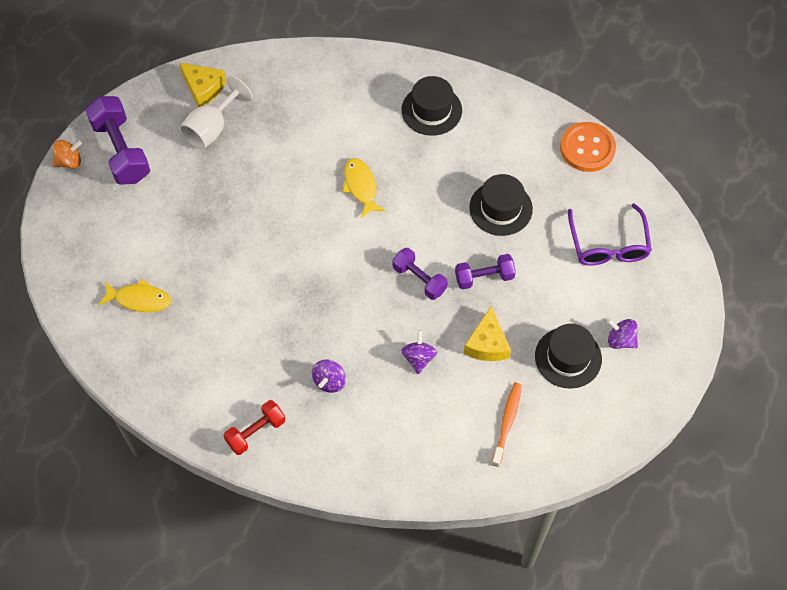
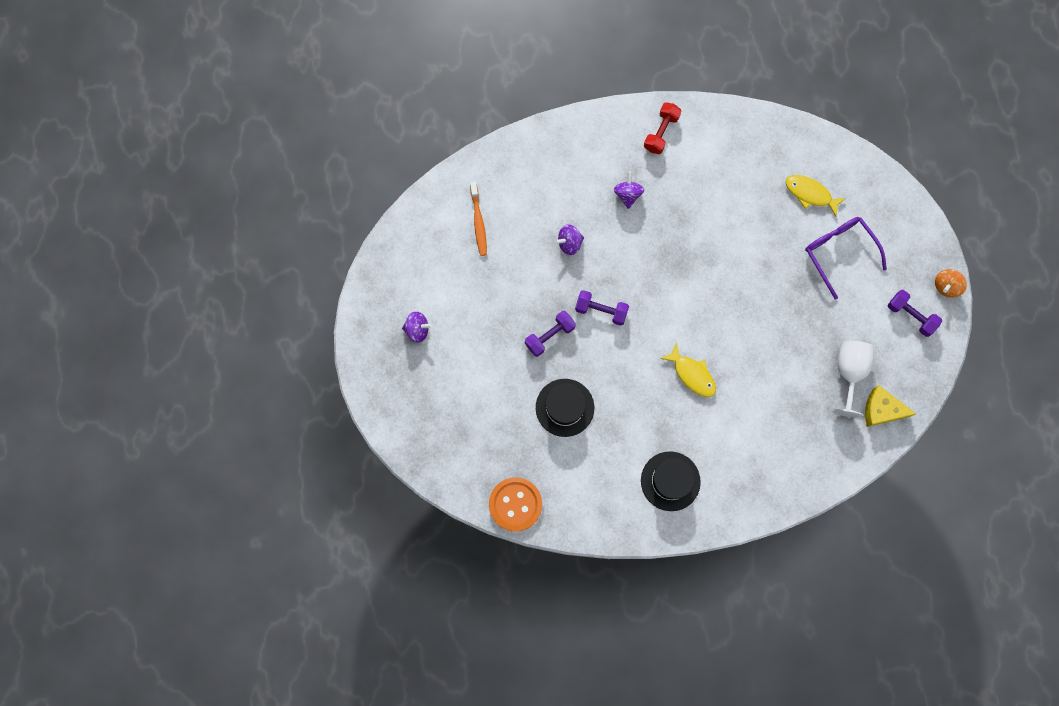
camera: 155 degrees right, 15 degrees up
(121, 151) = (910, 316): purple dumbbell -> purple dumbbell, size x0.61
(139, 299) = (810, 194): yellow fish -> yellow fish turned 45 degrees clockwise
(418, 358) = (569, 243): purple spinning top -> purple spinning top turned 90 degrees clockwise
(487, 344) = (521, 279): yellow cheese -> none
(568, 357) = (453, 296): black hat -> none
(608, 245) = (460, 413): purple glasses -> purple glasses (838, 252)

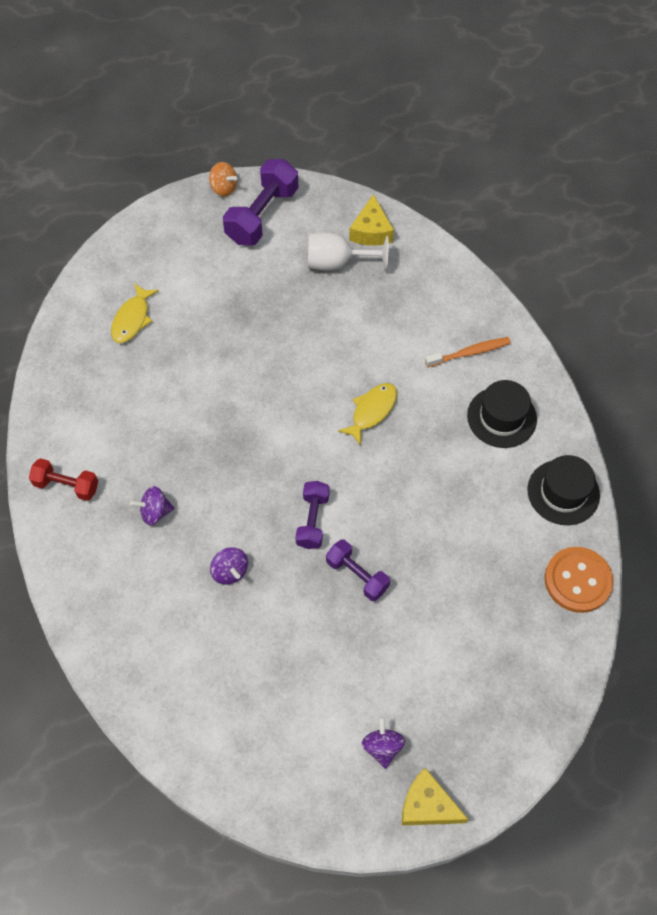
camera: 100 degrees left, 15 degrees down
(371, 352) = (427, 805): none -> yellow cheese
(478, 222) = (216, 692): orange toothbrush -> orange toothbrush (469, 353)
(565, 407) = (444, 543): black hat -> black hat (563, 492)
(838, 252) = (200, 285): purple glasses -> none
(910, 316) = (262, 215): purple dumbbell -> purple dumbbell, size x1.64

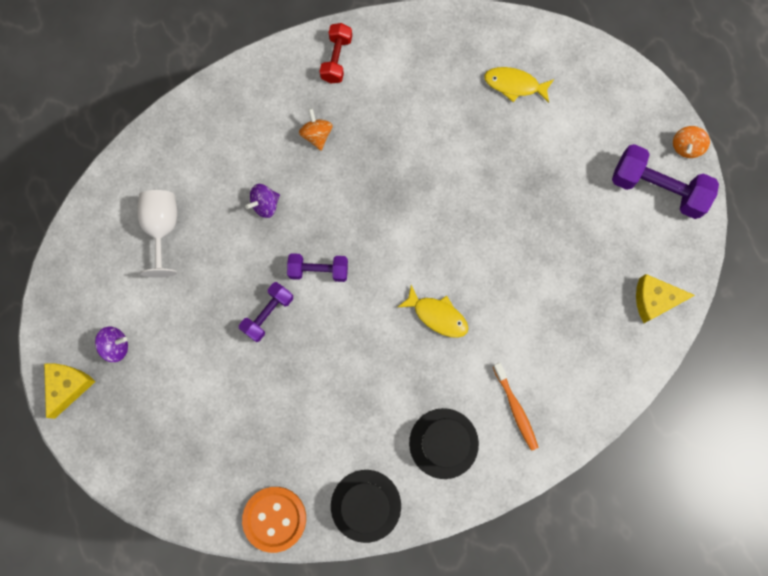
camera: 85 degrees right, 15 degrees up
(155, 512) = (317, 135): purple spinning top -> orange spinning top
(337, 262) = (608, 268): white goblet -> white goblet (162, 229)

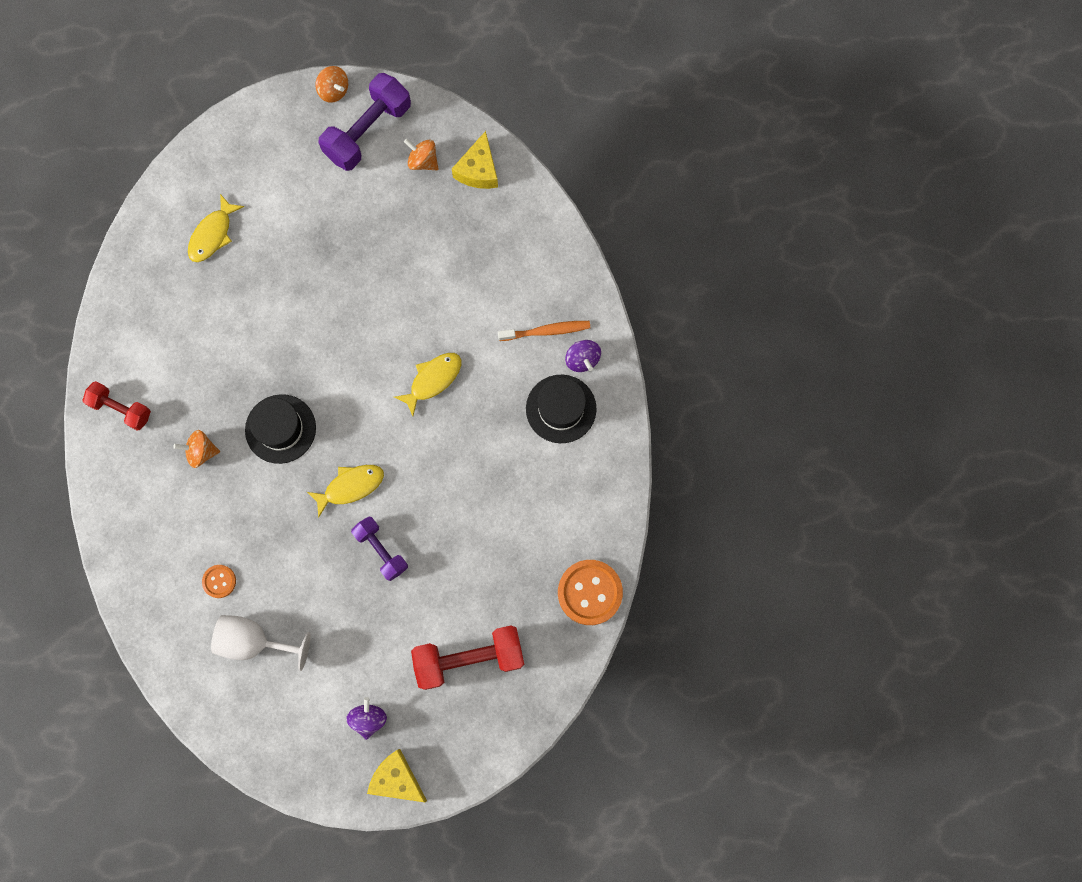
camera: 75 degrees left, 0 degrees up
(188, 421) = (469, 658): none -> red dumbbell
(208, 184) = (219, 581): none -> orange button
(265, 205) = (262, 525): purple spinning top -> purple spinning top (582, 359)
(318, 270) = (350, 487): purple dumbbell -> yellow fish
(366, 505) = (600, 500): black hat -> black hat (280, 429)
(645, 246) = (423, 161): none -> orange spinning top

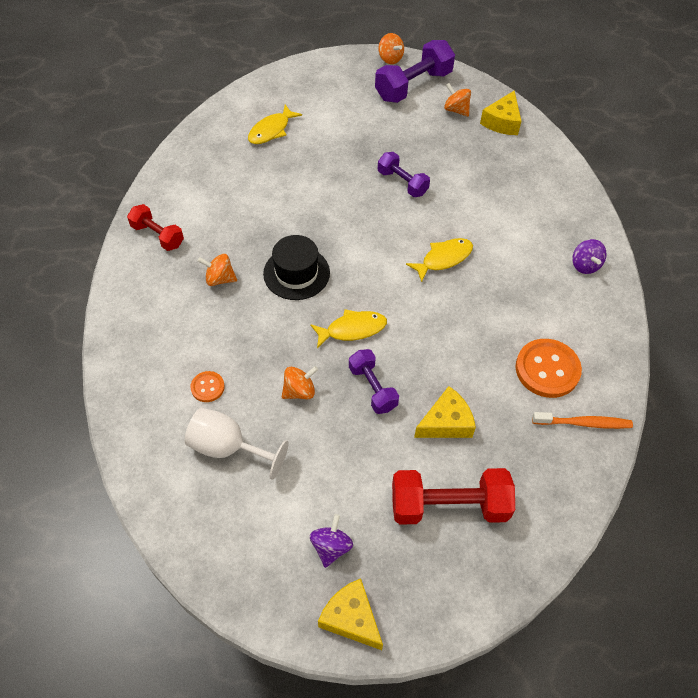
camera: 10 degrees right, 20 degrees down
(310, 567) = (299, 391): none -> orange spinning top
(375, 284) = (402, 183): none -> purple dumbbell
(457, 574) = (446, 422): none -> yellow cheese
(546, 331) = (552, 239): orange toothbrush -> orange toothbrush (583, 423)
(561, 409) = (562, 300): black hat -> none
(590, 592) = (583, 464): orange button -> orange button (547, 369)

